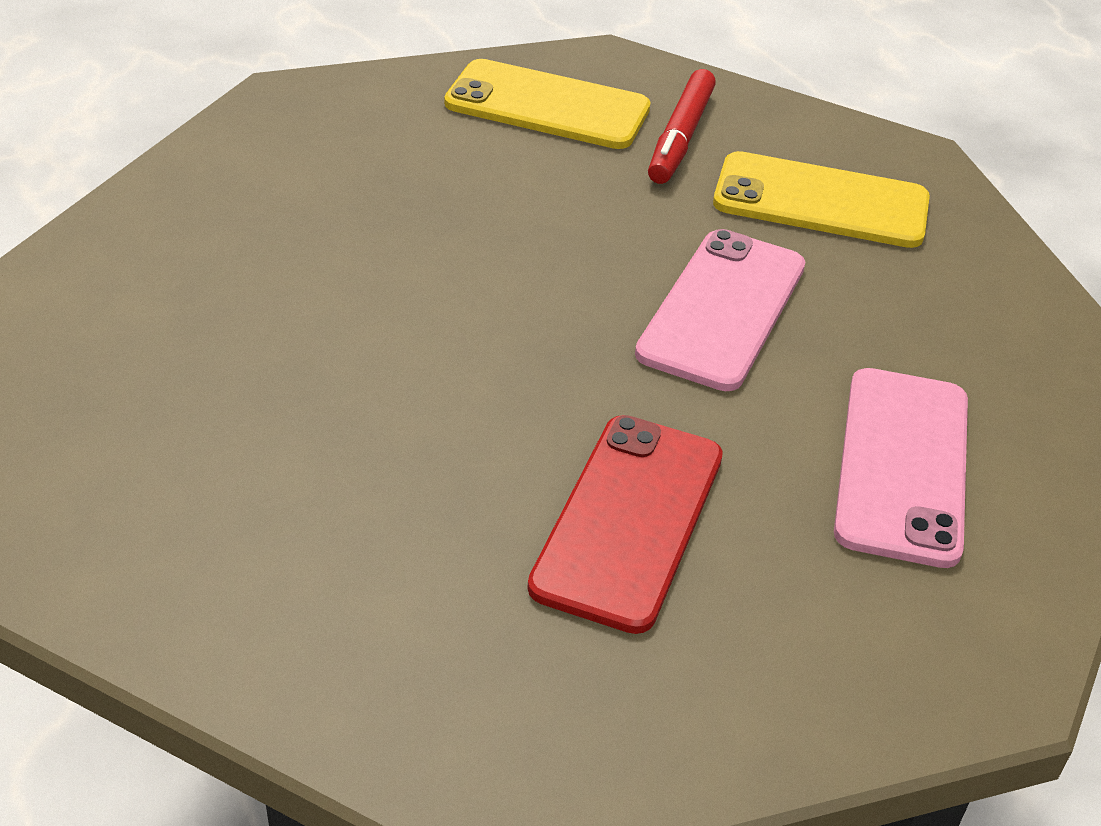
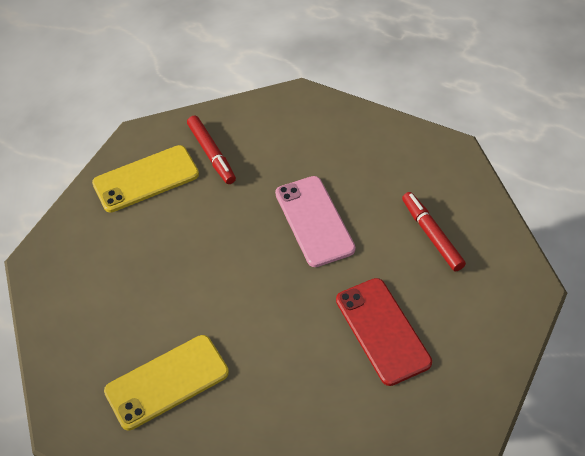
camera: 40 degrees left, 10 degrees up
(821, 201) = (291, 144): yellow phone -> yellow phone (167, 382)
(902, 465) = (431, 235): pink phone -> red marker

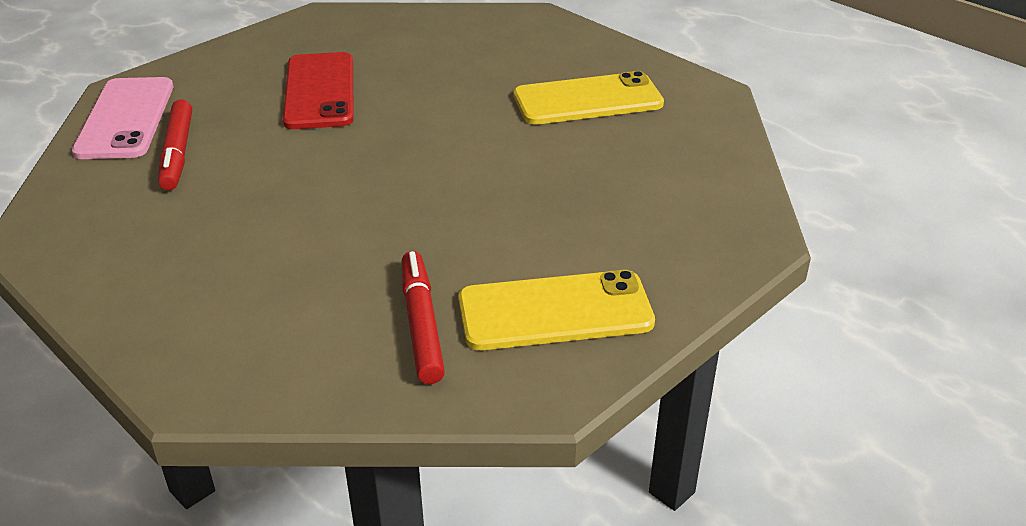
camera: 165 degrees left, 15 degrees down
(314, 221) = (317, 198): pink phone -> pink phone (125, 118)

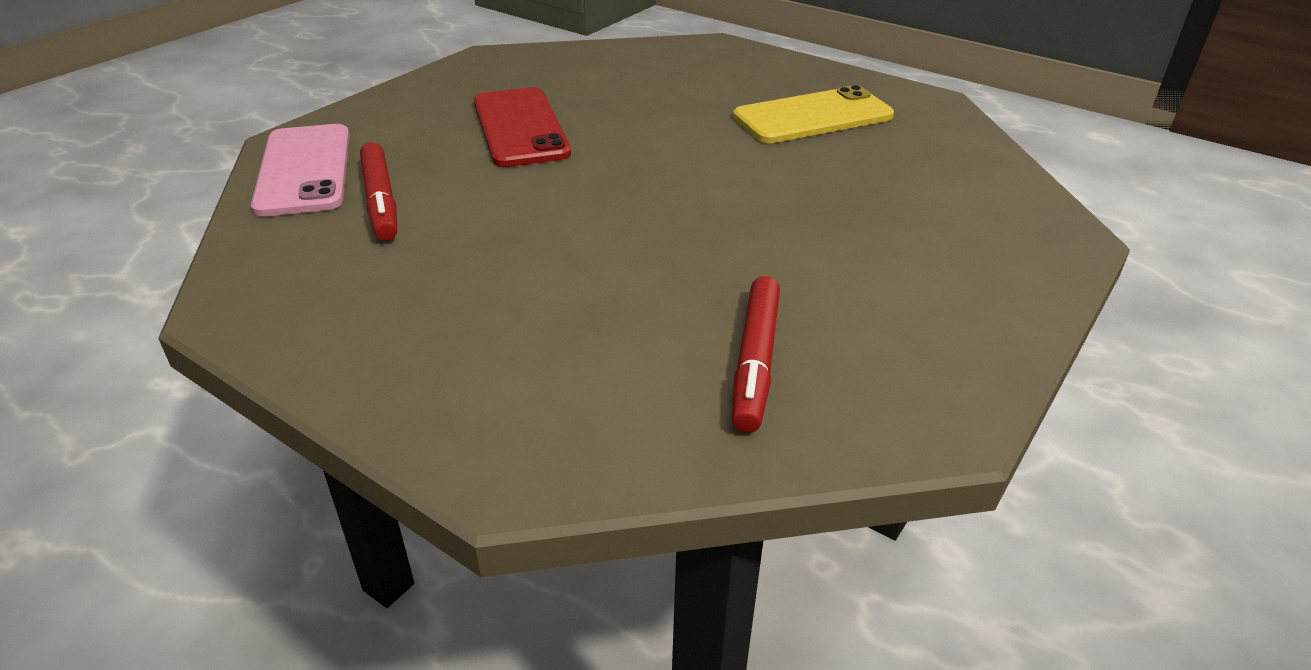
camera: 10 degrees left, 0 degrees up
(421, 324) = (755, 361): red marker -> red marker turned 150 degrees counterclockwise
(555, 311) = (900, 331): yellow phone -> none

